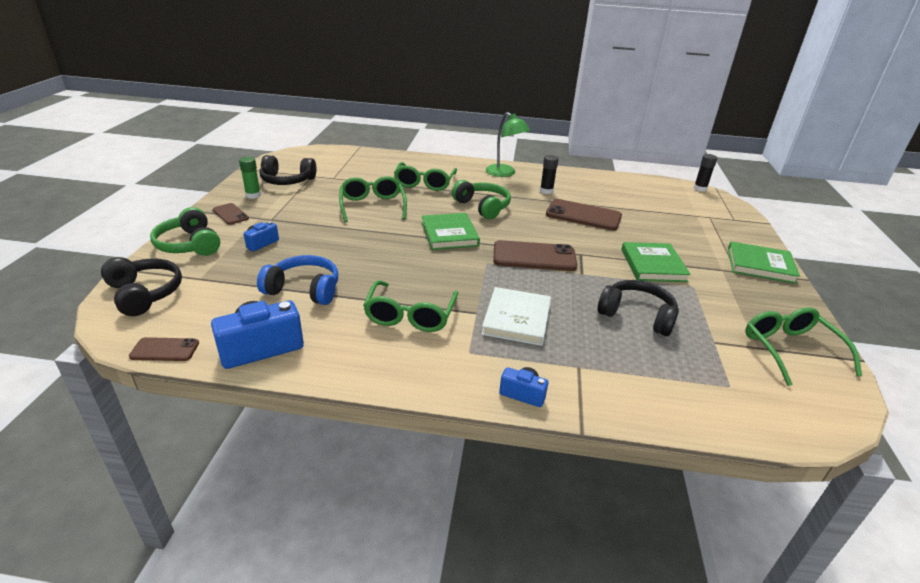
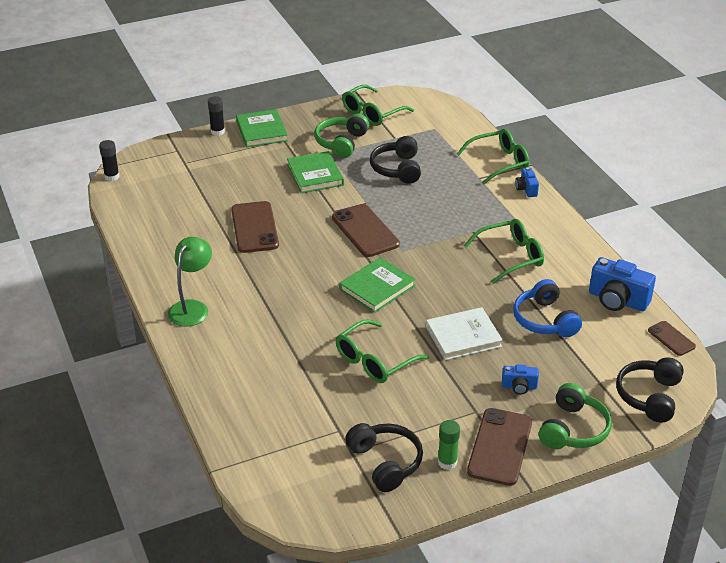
camera: 120 degrees left, 5 degrees up
(230, 214) = (500, 447): brown phone -> brown phone, size x1.84
(424, 183) = (281, 353): green glasses -> green glasses (499, 162)
(482, 207) = (298, 290): green headphones -> green headphones (341, 143)
(516, 319) = (460, 213): white book -> white book (463, 336)
(546, 191) = (215, 264): black glue stick -> black glue stick (217, 132)
(653, 265) = (315, 175): green book -> green book turned 75 degrees counterclockwise

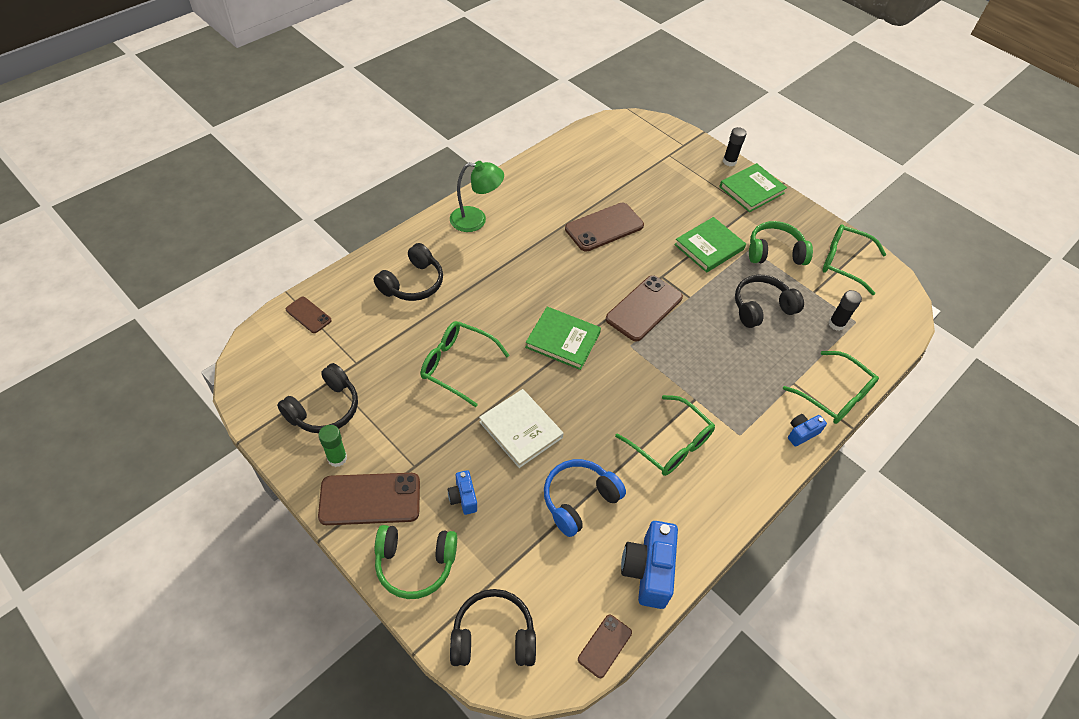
camera: 65 degrees right, 15 degrees up
(112, 176) = (621, 119): black glue stick -> black glue stick (836, 324)
(254, 370) = (412, 283): none -> black headphones
(256, 457) = (308, 315): none -> brown phone

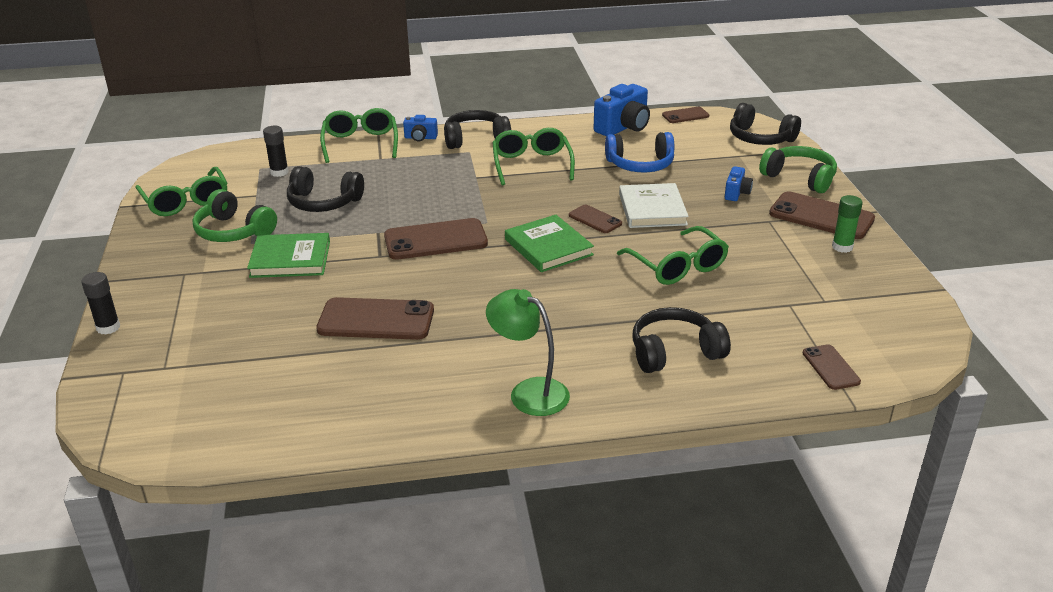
camera: 140 degrees left, 20 degrees down
(324, 409) = (842, 282): black headphones -> black headphones (476, 139)
(555, 391) = (595, 219): none -> brown phone
(751, 190) = (145, 288): green book -> none

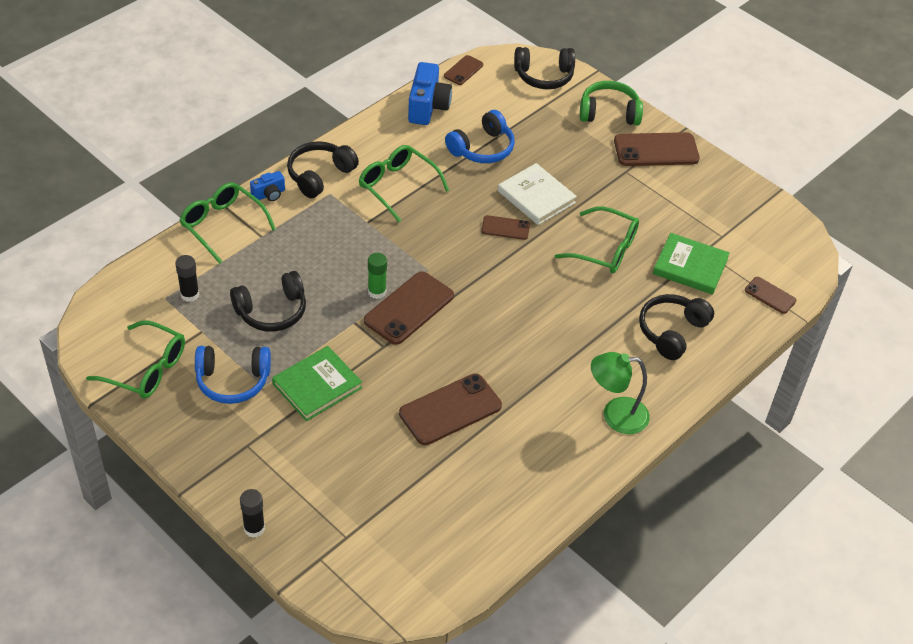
camera: 40 degrees left, 15 degrees up
(233, 231) = (233, 381): green headphones -> blue headphones
(548, 247) = (500, 274): green book -> green book (690, 266)
(736, 193) = (579, 150): blue camera -> none
(842, 247) = (693, 177): green glue stick -> green glue stick (377, 292)

